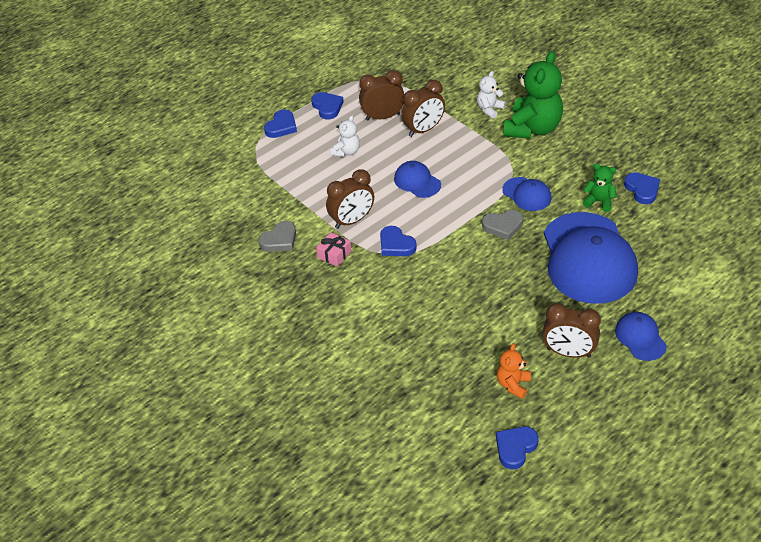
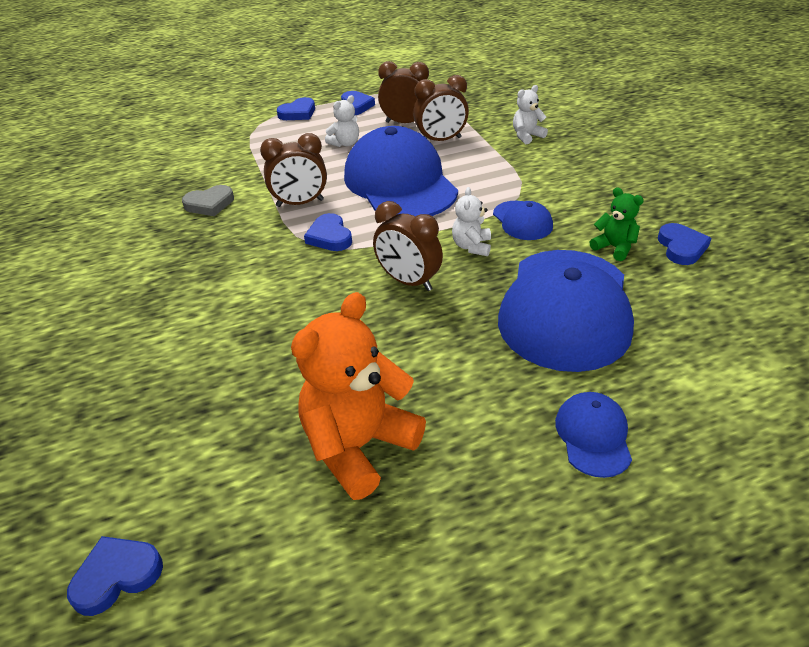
camera: 20 degrees right, 5 degrees down
(334, 254) = (254, 230): pink gift -> none
(417, 181) = (400, 183): blue cap -> blue cap, size x2.20
(503, 226) = (471, 246): grey heart -> white teddy bear
(513, 384) = (358, 446): orange teddy bear -> orange teddy bear, size x2.04
(515, 448) = (297, 549): blue heart -> blue heart (117, 576)
(532, 128) = (567, 161): green teddy bear -> none
(568, 352) = (468, 424): brown clock -> brown clock (408, 281)

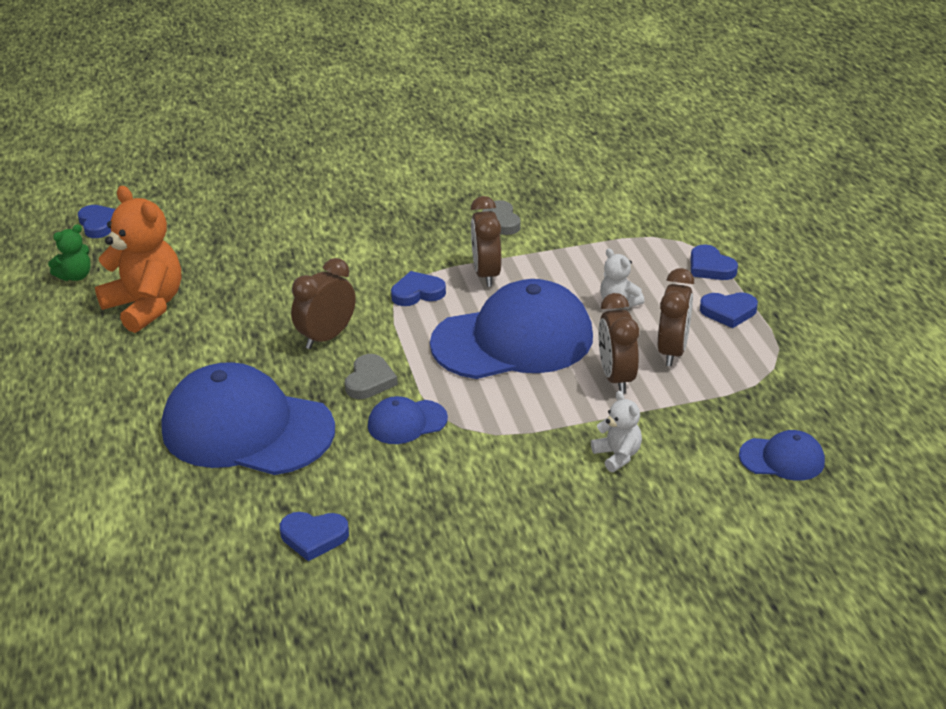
camera: 95 degrees right, 5 degrees down
(471, 246) = (370, 381): white teddy bear -> grey heart
(593, 436) = (94, 417): blue cap -> blue cap (782, 459)
(614, 247) = (332, 483): green teddy bear -> green teddy bear (75, 276)

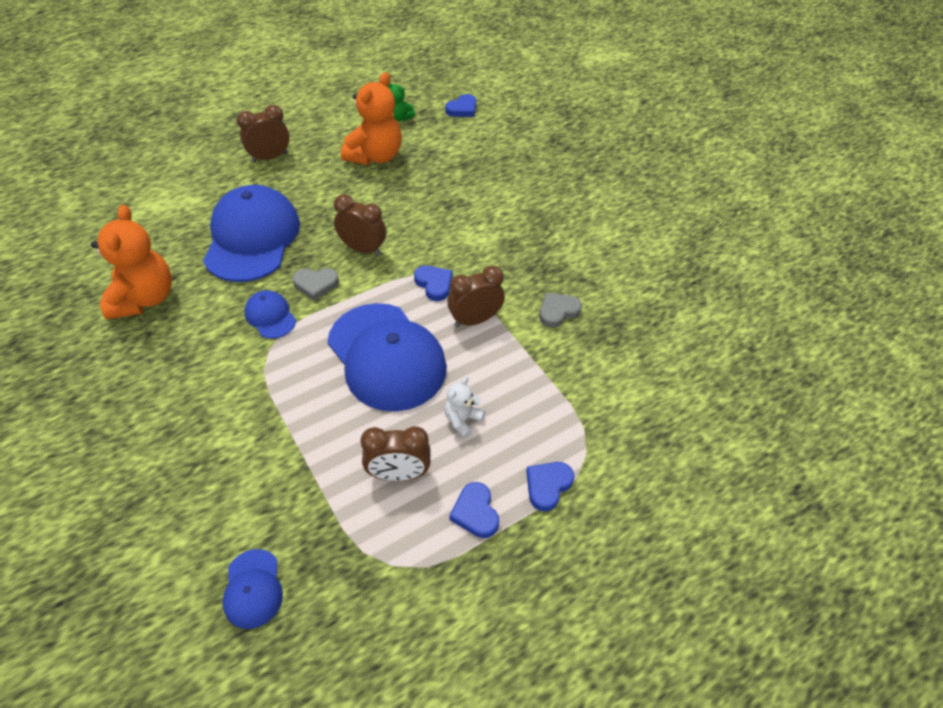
camera: 70 degrees right, 15 degrees up
(314, 537) = (144, 298): blue heart -> orange teddy bear
(616, 378) = (350, 437): brown clock -> brown clock (270, 157)
(617, 455) = (245, 456): white teddy bear -> none

